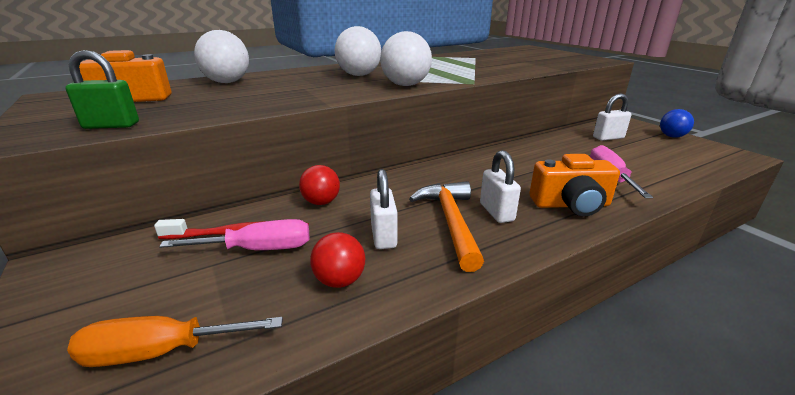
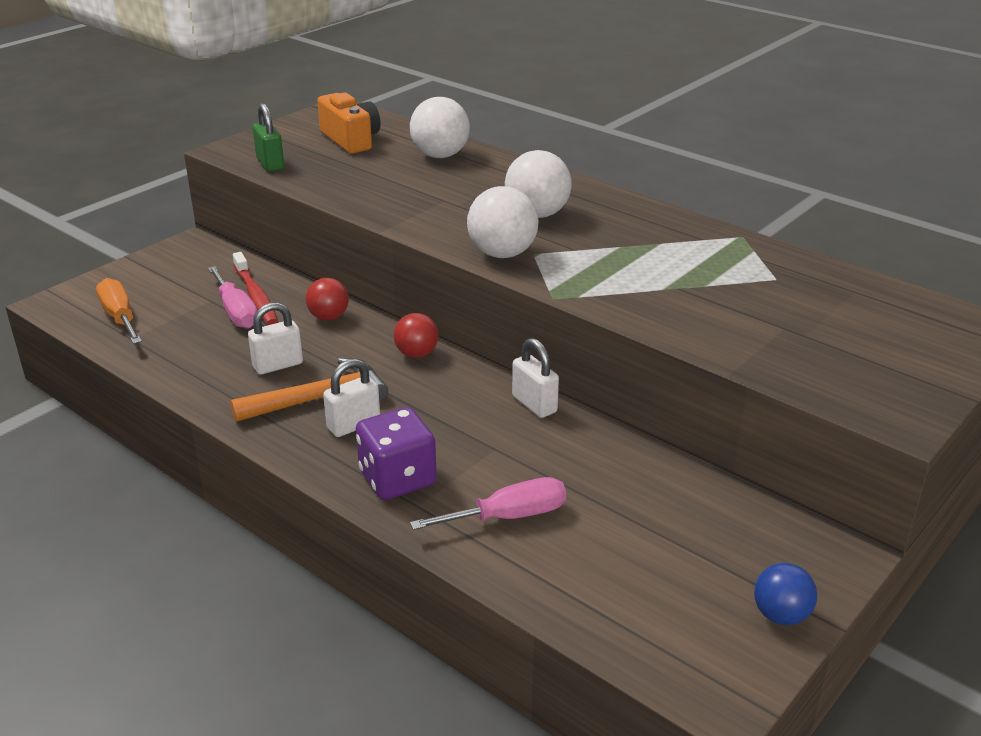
camera: 70 degrees right, 5 degrees up
(340, 280) = (205, 359): red ball -> red ball (416, 354)
(571, 205) = (397, 479): orange camera -> purple dice
(608, 138) = (702, 526): white padlock -> white padlock (534, 404)

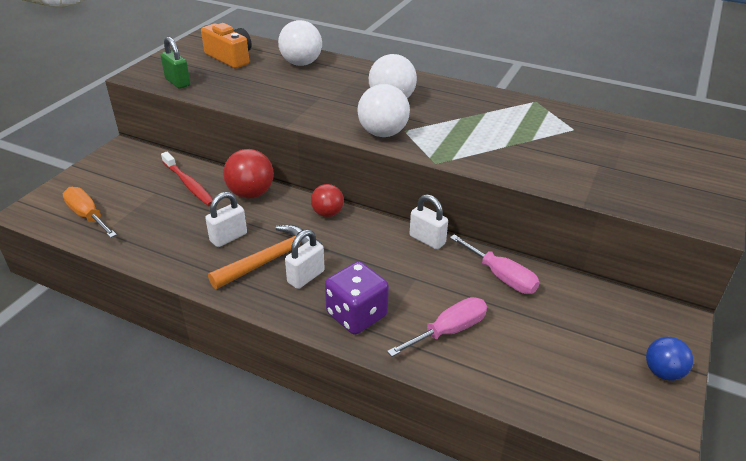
camera: 15 degrees left, 5 degrees up
(236, 312) = (179, 199): pink screwdriver -> pink screwdriver (501, 277)
(328, 317) = (251, 193): red ball -> red ball, size x1.55

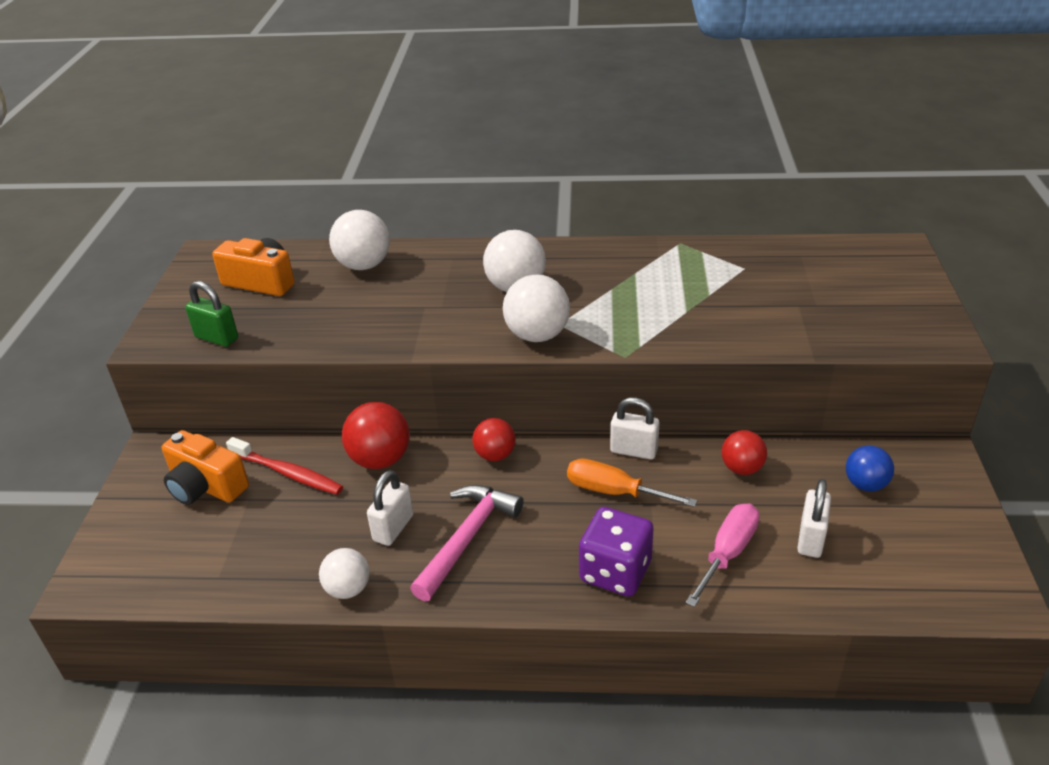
camera: 20 degrees left, 0 degrees up
(88, 216) = (178, 563): orange screwdriver -> orange screwdriver (614, 492)
(136, 177) = (206, 486): none -> orange camera
(173, 265) = (348, 589): none -> white ball
(271, 259) = (467, 538): orange hammer -> pink hammer
(306, 277) = (525, 546): white padlock -> white padlock (810, 539)
(501, 277) = (742, 468): pink screwdriver -> red ball
(663, 372) = (962, 519): blue ball -> blue ball (865, 484)

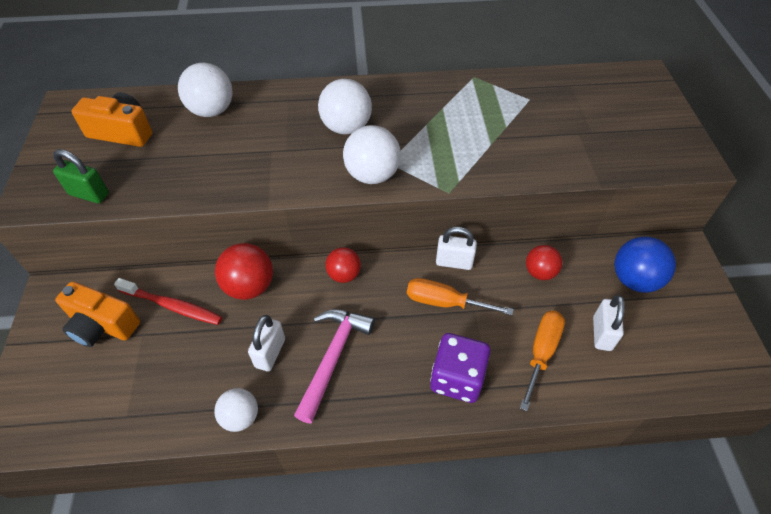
camera: 10 degrees left, 15 degrees up
(727, 553) = (541, 352): pink screwdriver -> orange screwdriver
(865, 484) = (634, 280): blue ball -> blue ball, size x1.55

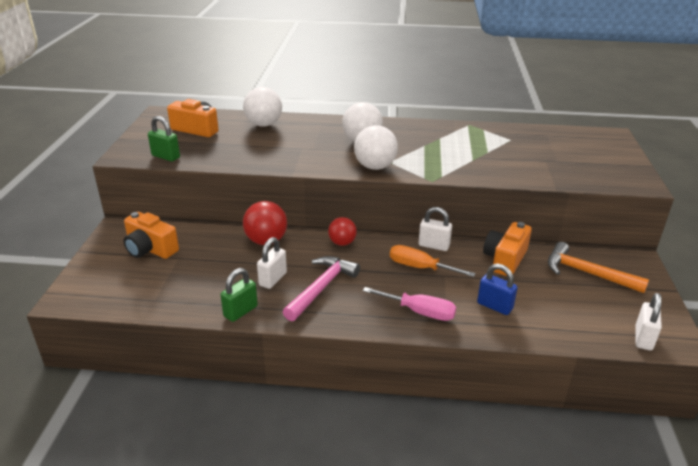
camera: 10 degrees right, 20 degrees down
(172, 306) = (205, 245): red toothbrush -> none
(240, 417) = (240, 311): white ball -> green padlock
(457, 378) = (419, 312): purple dice -> pink screwdriver
(540, 272) = (505, 259): red ball -> orange camera
(541, 352) = (494, 306): orange screwdriver -> blue padlock
(602, 333) = (550, 301): white padlock -> white padlock (643, 338)
(634, 280) = (587, 273): blue ball -> orange hammer

